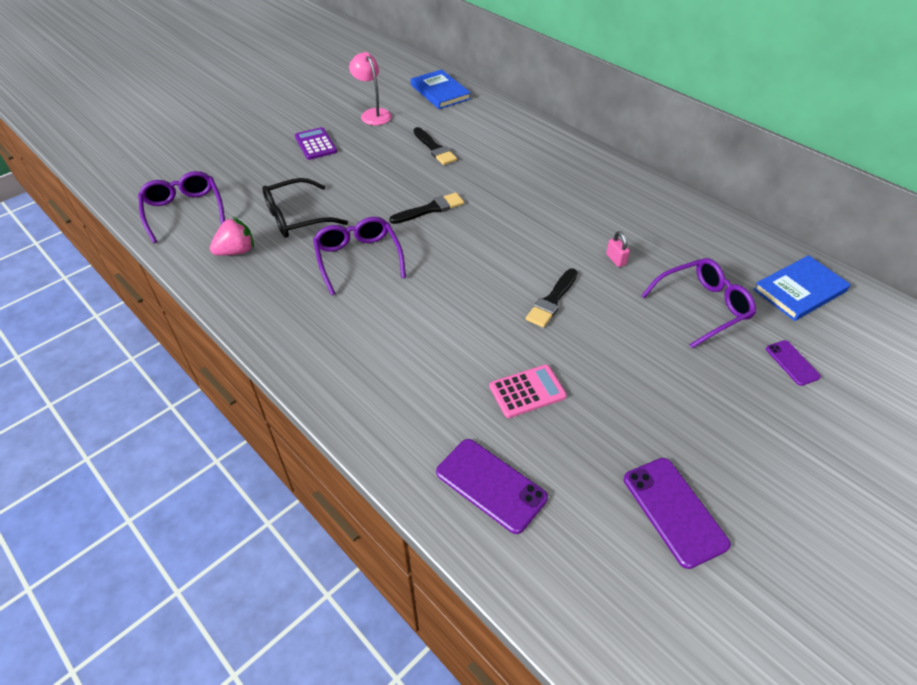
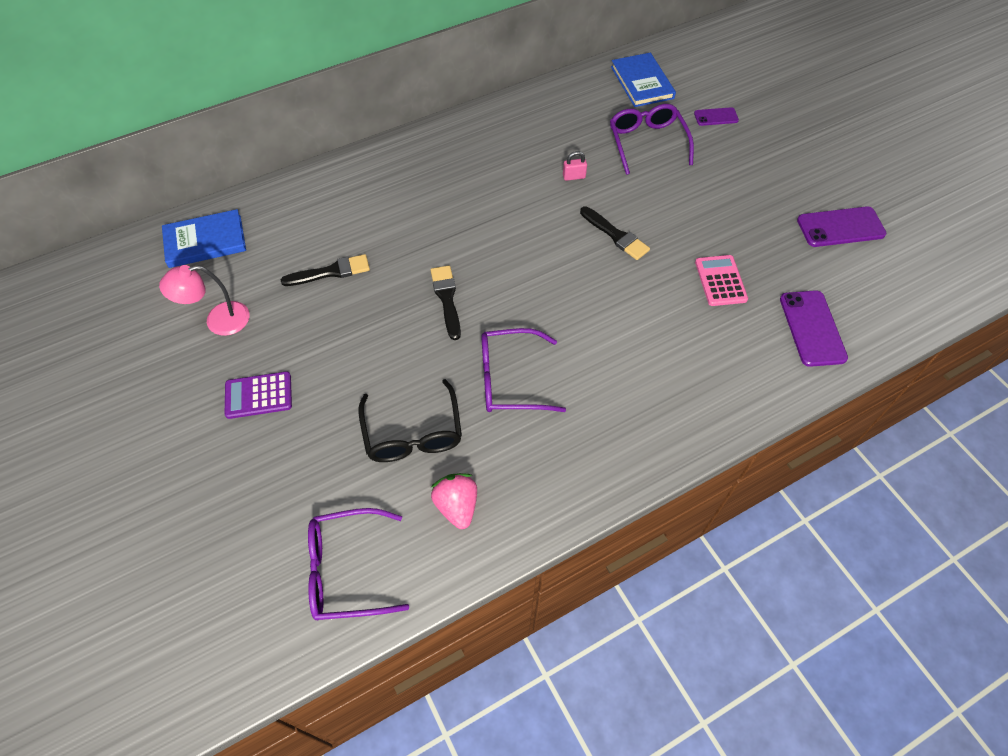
camera: 75 degrees left, 10 degrees up
(490, 485) = (812, 328): purple phone -> purple phone turned 60 degrees counterclockwise

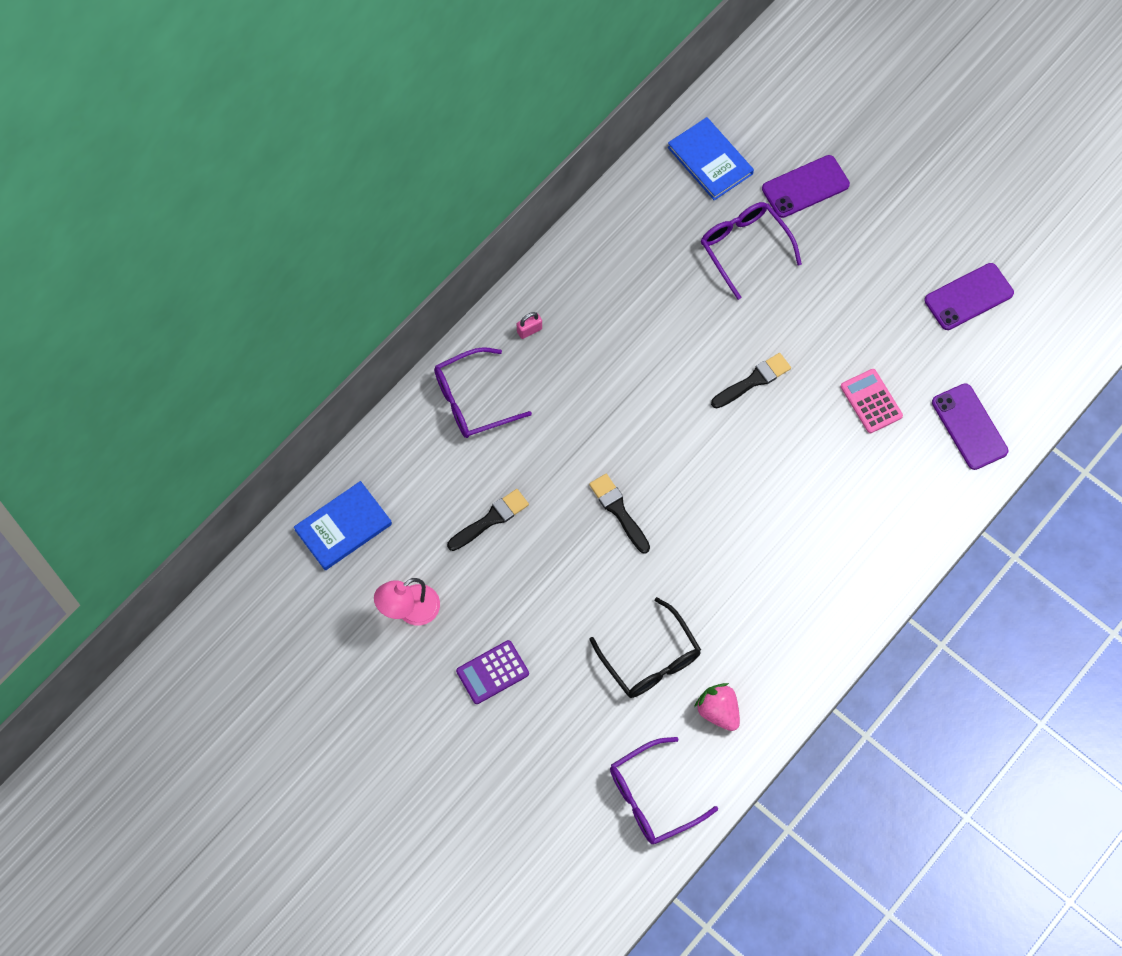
camera: 20 degrees left, 10 degrees up
(510, 379) = (714, 576): purple glasses -> purple glasses (472, 400)
(574, 176) = (684, 319): pink padlock -> pink padlock (529, 330)
(616, 235) = (753, 380): black brush -> black brush turned 60 degrees counterclockwise
(716, 117) = (805, 187): purple phone -> purple phone, size x1.74

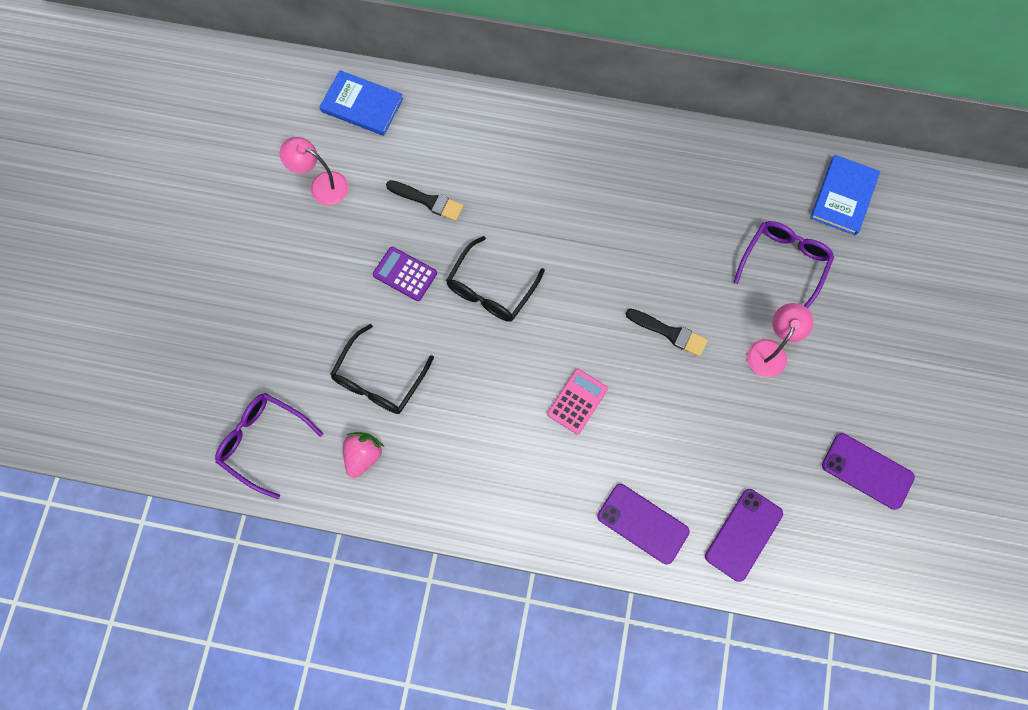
camera: 60 degrees right, 5 degrees up
(472, 400) = (518, 136): purple glasses -> none
(492, 672) = (304, 269): purple calculator -> purple calculator (405, 274)
(529, 330) = (602, 144): pink padlock -> none
(618, 511) = (491, 289): black brush -> black glasses
(805, 187) = (874, 282): purple phone -> purple phone (643, 523)
(818, 308) = (770, 350): none -> pink lamp
(871, 401) = (713, 438): pink calculator -> pink calculator (577, 401)

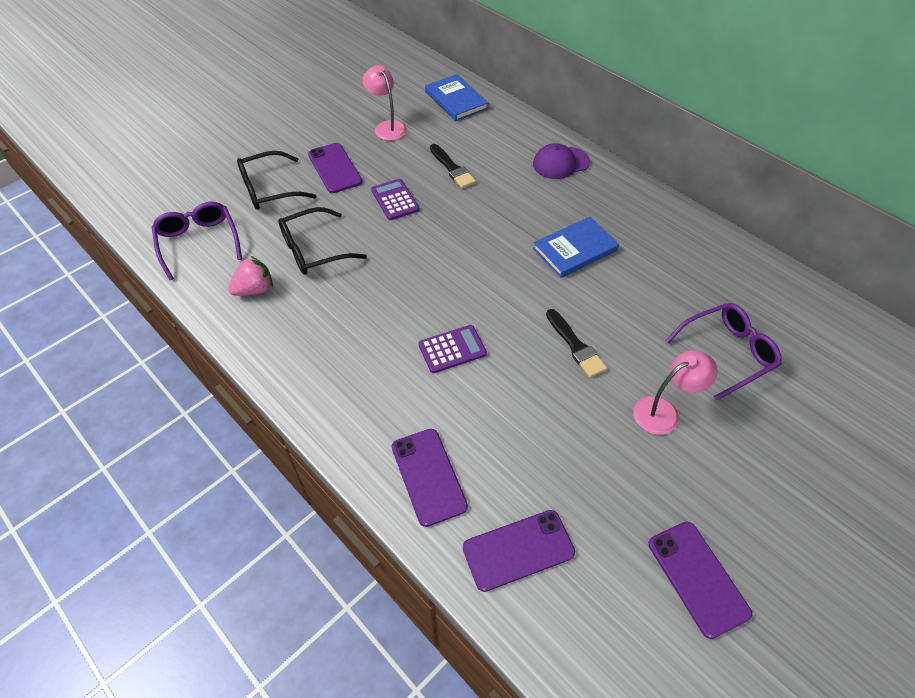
camera: 35 degrees right, 20 degrees down
(315, 271) = (335, 168): none -> purple phone
(491, 289) = (450, 240): black glasses -> black glasses (269, 189)
(523, 132) = (561, 163): none -> purple cap
(577, 401) = (452, 349): pink calculator -> purple calculator
(843, 196) = (825, 334): blue book -> blue book (575, 249)

